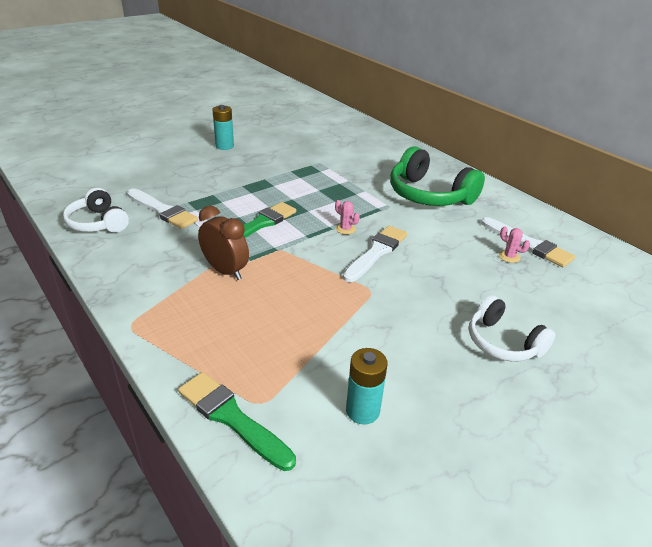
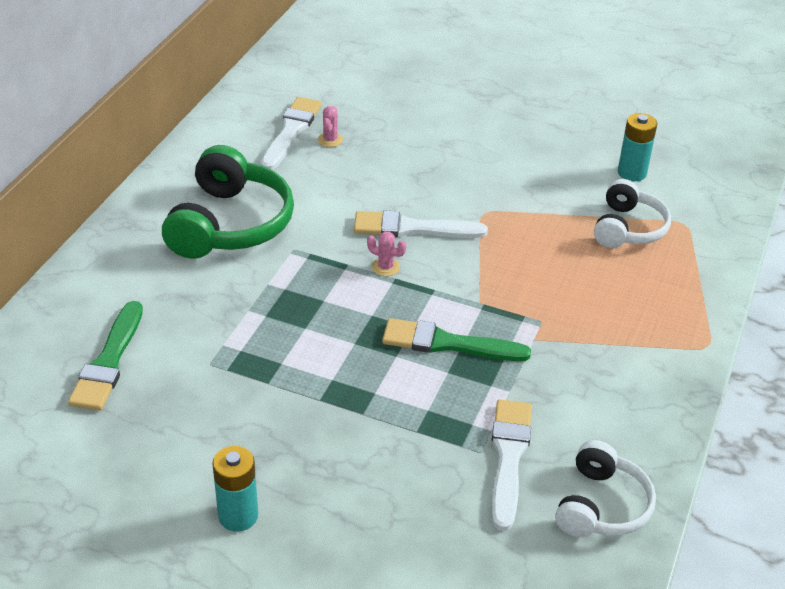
camera: 120 degrees left, 5 degrees up
(225, 271) = (563, 325): brown clock -> none
(232, 418) = (714, 231): green brush -> green brush (109, 362)
(345, 229) = (385, 267): pink cactus -> pink cactus turned 75 degrees counterclockwise
(503, 342) = (477, 124): white headphones -> white headphones (628, 228)

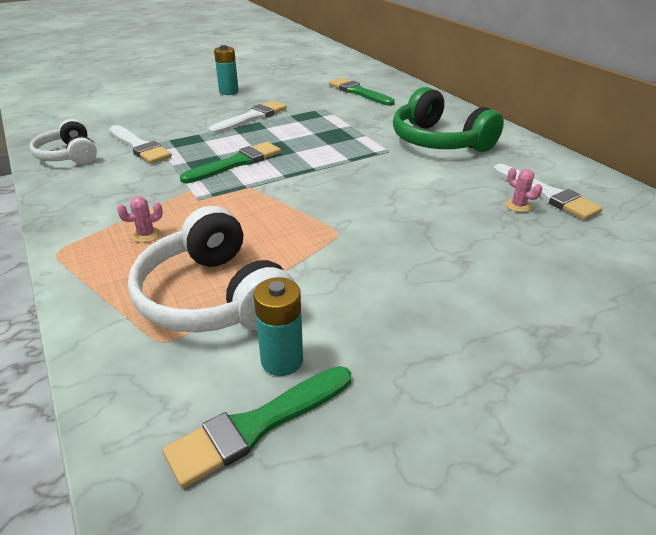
camera: 130 degrees right, 5 degrees down
(385, 267) = (330, 170): pink cactus -> pink cactus (146, 235)
(412, 228) = (358, 194): white brush -> white brush (251, 118)
(628, 228) = (214, 297): white headphones -> white headphones, size x1.60
(676, 159) = (257, 425): none -> green brush

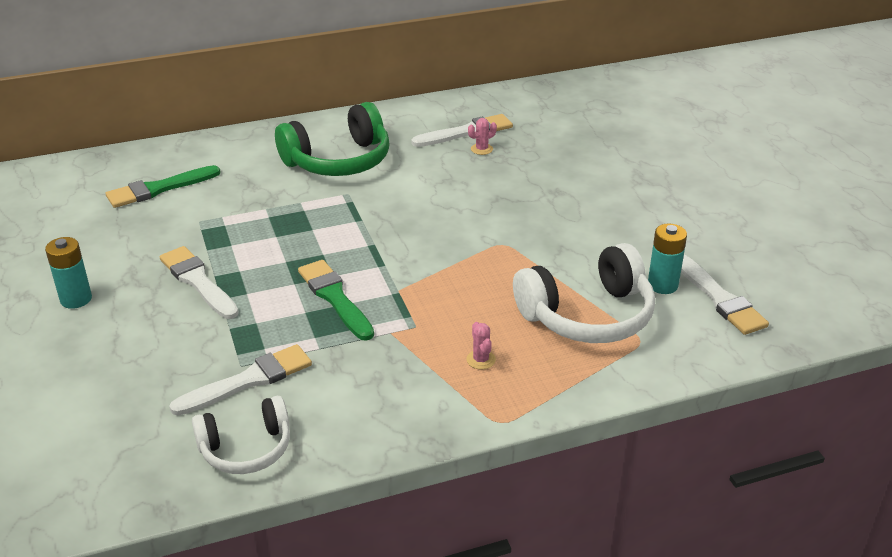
camera: 80 degrees left, 0 degrees up
(257, 425) = (719, 298): green brush -> white brush

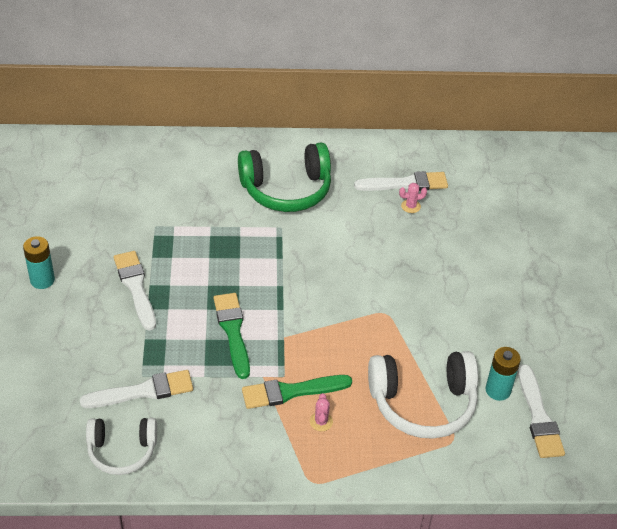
camera: 15 degrees right, 10 degrees up
(159, 189) = (134, 184): green brush -> green brush (291, 392)

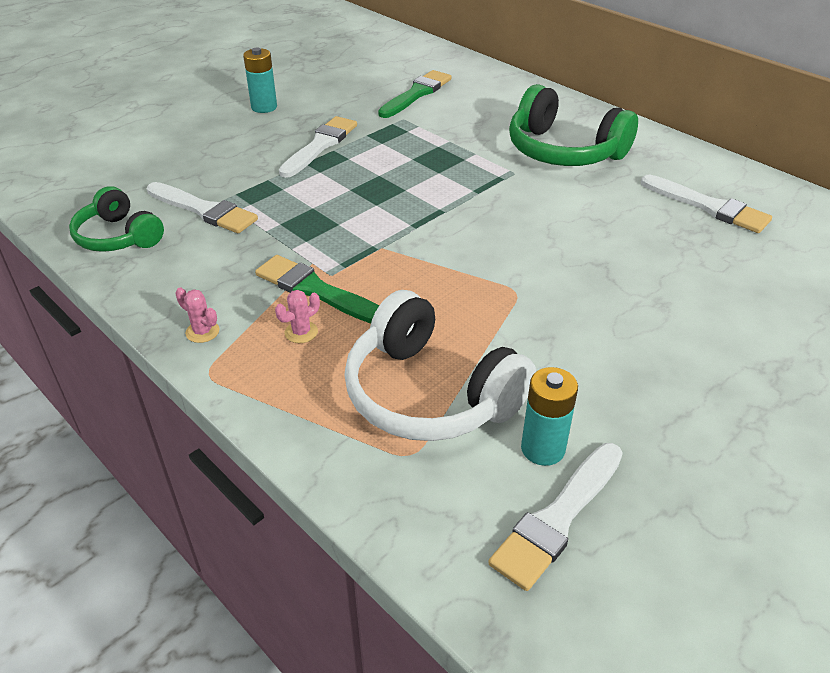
camera: 50 degrees right, 5 degrees down
(122, 451) = (118, 237): white headphones -> green headphones
(233, 331) = (344, 216): green brush -> green brush (416, 94)
(410, 206) = (686, 226): pink cactus -> pink cactus (202, 332)

